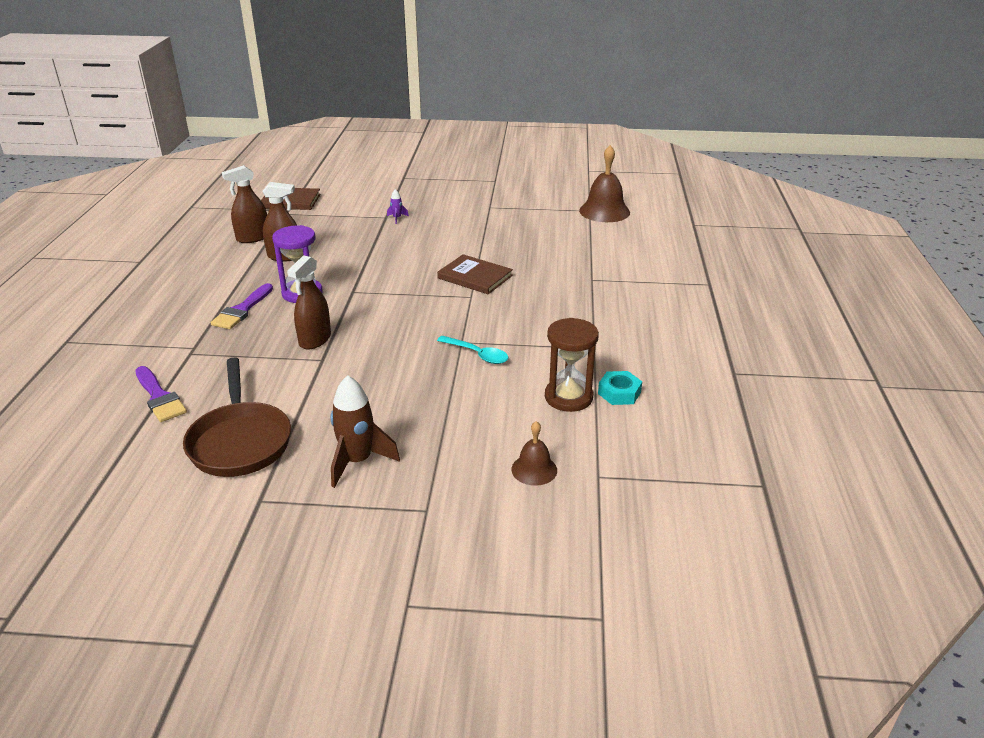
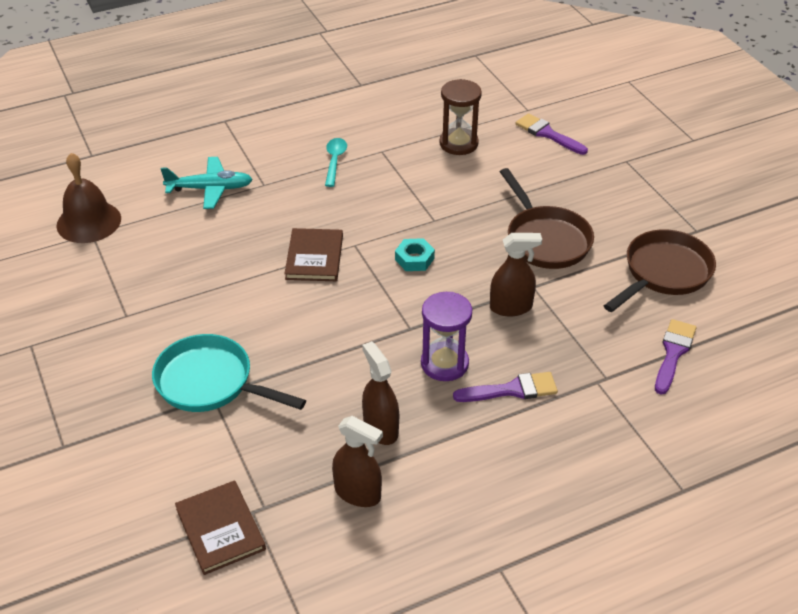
camera: 120 degrees left, 10 degrees up
(358, 461) = (619, 207): brown rocket -> none
(368, 390) = (545, 239): none -> brown pan
(397, 218) = (210, 383): purple rocket -> turquoise pan
(477, 354) = (445, 204): turquoise spoon -> turquoise spoon (334, 161)
(534, 469) = (547, 134): brown bell -> purple brush
(606, 257) = (210, 189): none -> turquoise plane
(619, 393) = (432, 124): turquoise nut -> turquoise nut (414, 259)

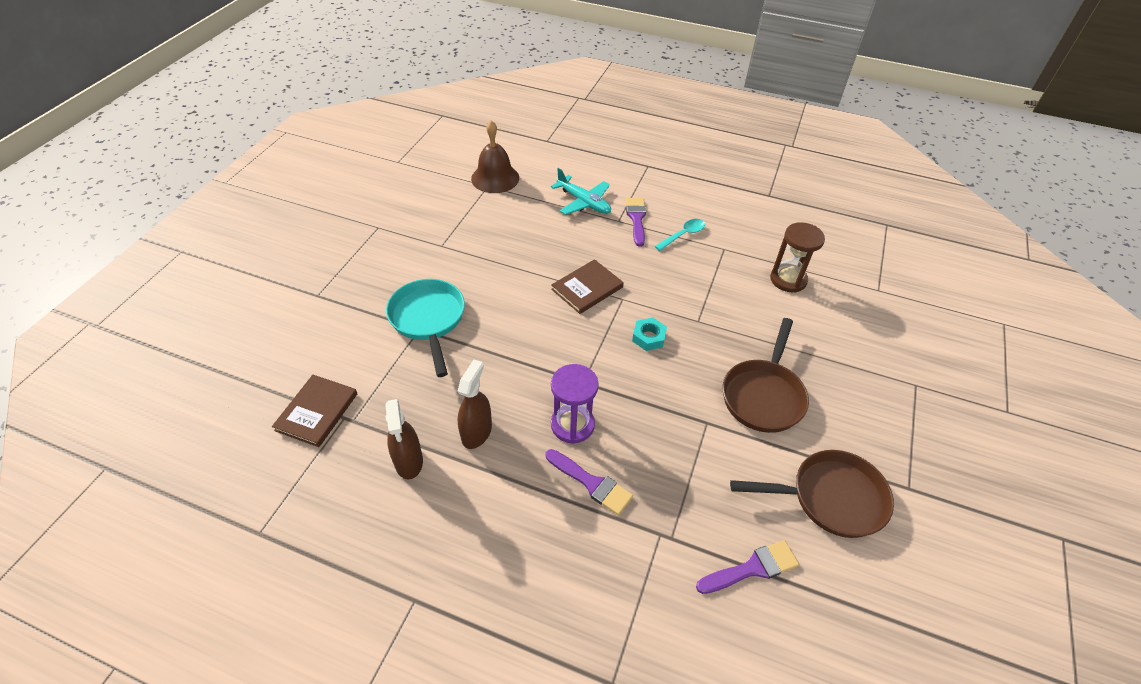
camera: 45 degrees right, 5 degrees up
(511, 307) = (670, 424): brown spray bottle -> none
(547, 134) = (871, 318): purple brush -> purple brush (636, 218)

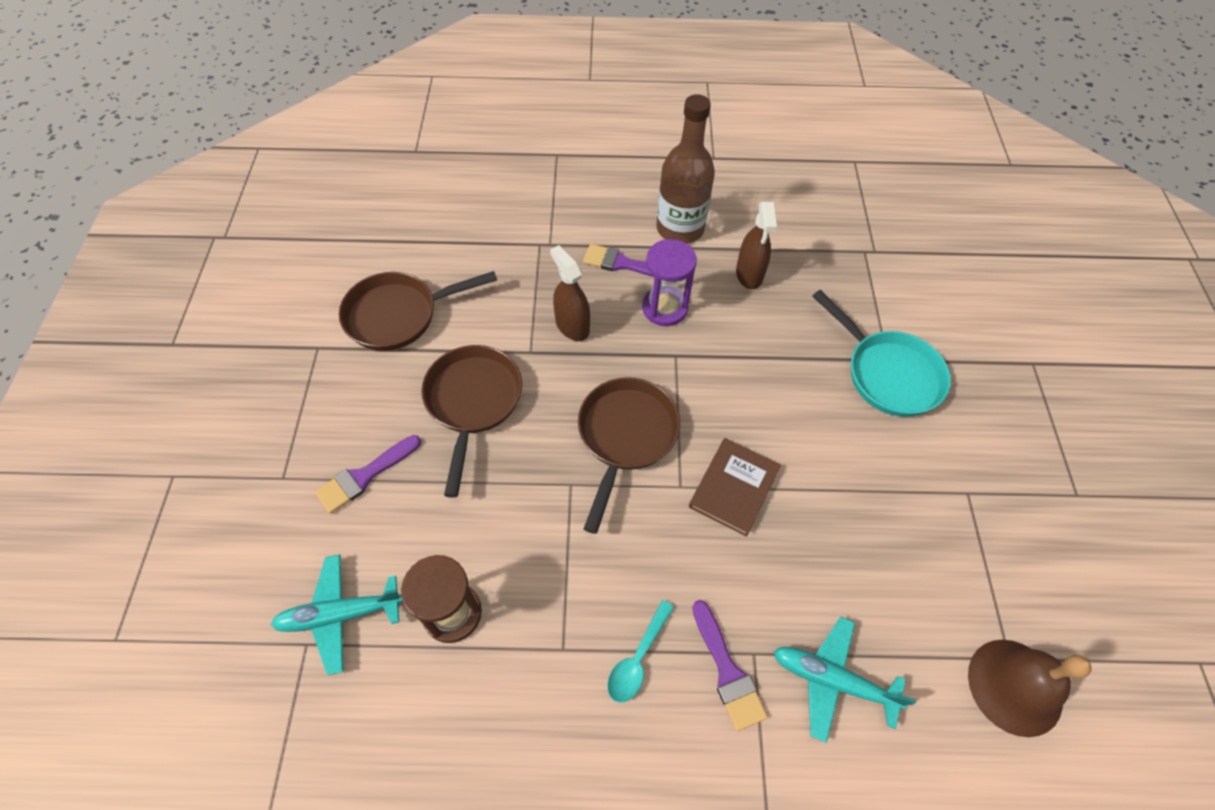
camera: 160 degrees right, 10 degrees up
(317, 412) = (902, 248): brown book -> none
(409, 461) = (789, 235): brown spray bottle -> brown spray bottle (572, 326)
(513, 507) = (680, 228): none -> brown bottle
(648, 337) = (625, 436): turquoise nut -> brown pan
(752, 568) = (468, 242): purple brush -> purple brush (364, 476)
(859, 297) = (340, 614): none -> turquoise plane

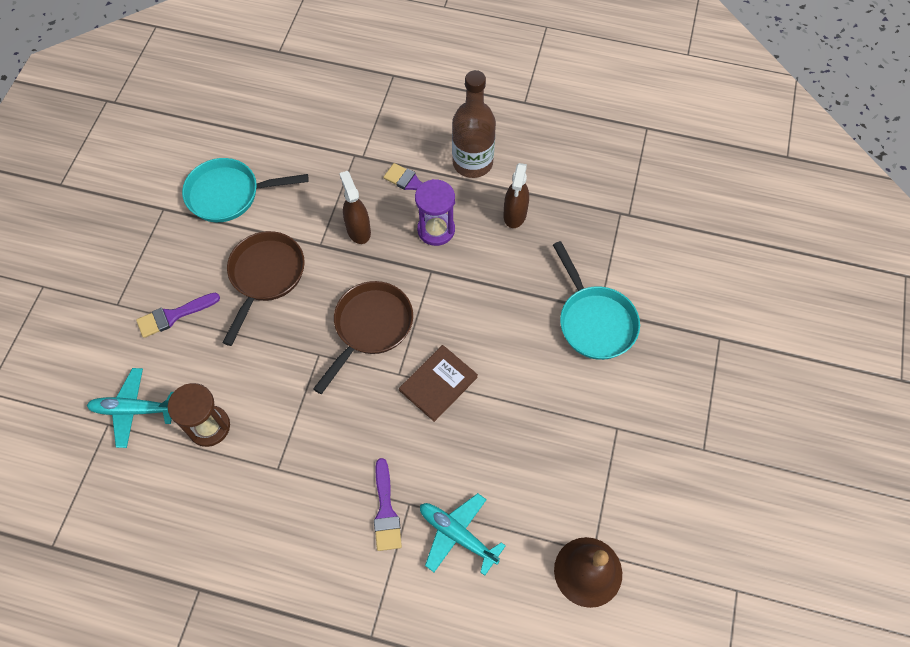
camera: 15 degrees right, 5 degrees up
(398, 315) = (229, 194): brown pan -> turquoise pan
(637, 658) = (326, 487): turquoise spoon -> none

